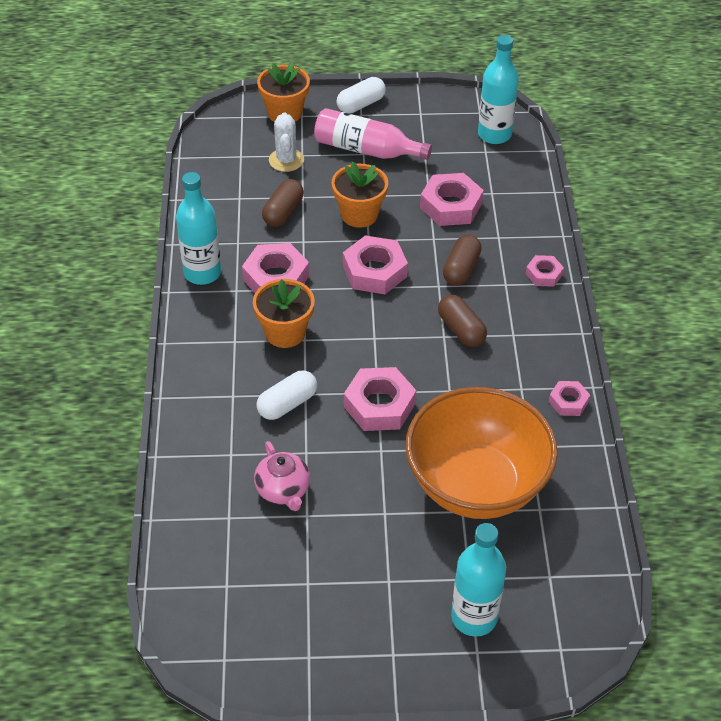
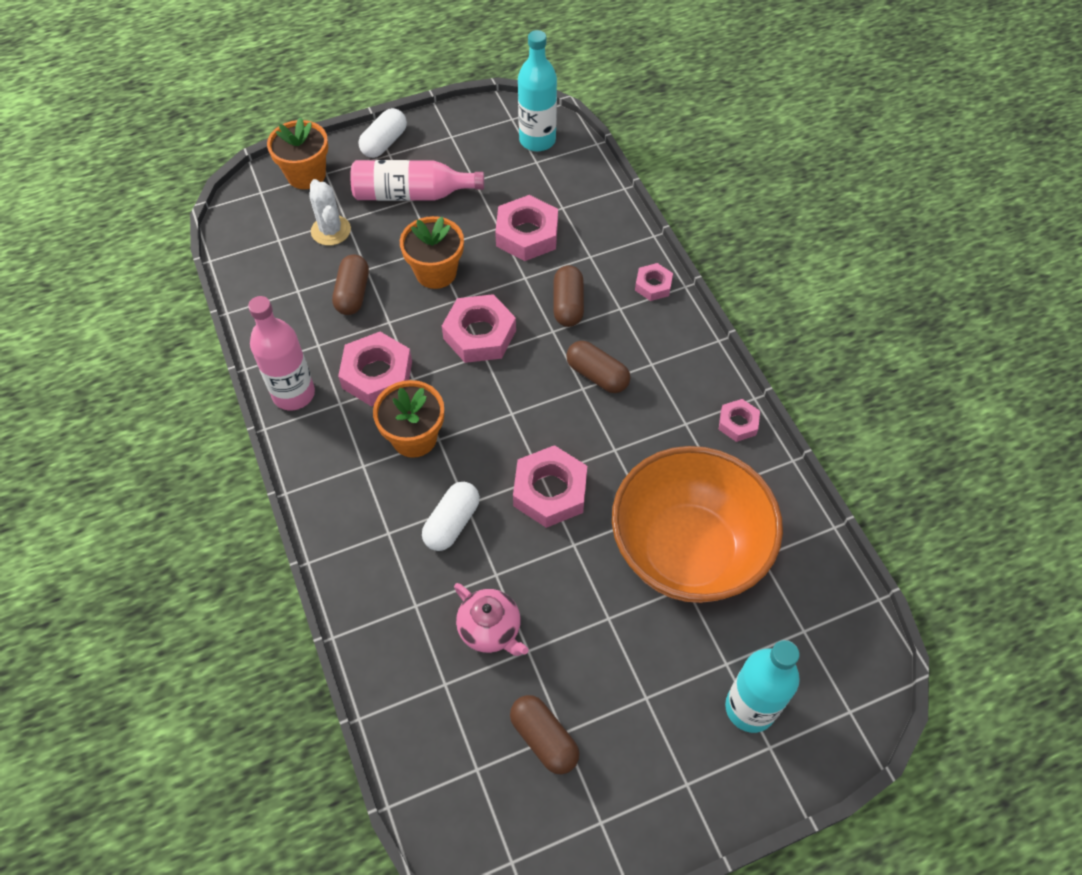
camera: 20 degrees left, 10 degrees up
(202, 273) = (293, 394): turquoise bottle -> pink bottle
(290, 582) = (544, 738): none -> brown capsule

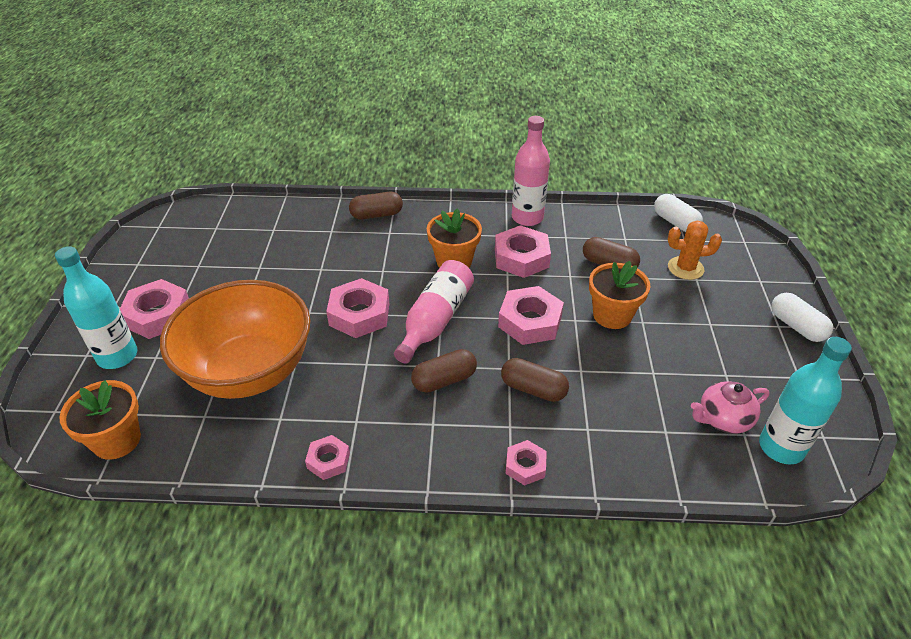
camera: 115 degrees right, 15 degrees down
(306, 175) = (760, 269): orange flower pot -> orange flower pot (117, 440)
(331, 230) = (685, 268): white cactus -> orange cactus
(412, 194) = (717, 326): pink bottle -> pink bottle (435, 320)
(452, 523) = (373, 260): white capsule -> white capsule (675, 222)
(490, 629) = (287, 256): pink teapot -> pink teapot (723, 419)
(527, 234) = (636, 390): pink nut -> pink nut (158, 315)
(544, 738) = (203, 257): brown capsule -> brown capsule (376, 215)

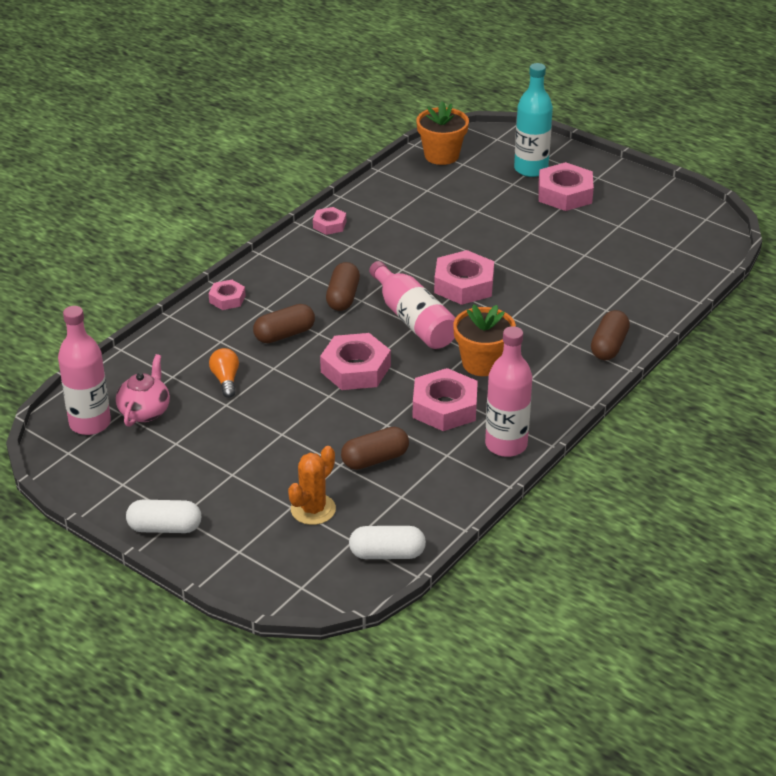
camera: 125 degrees right, 5 degrees down
(249, 372) = (452, 217): orange bowl -> none
(612, 315) = (309, 420): orange flower pot -> none
(628, 391) = (226, 380): none -> orange light bulb
(781, 447) = (90, 423): turquoise bottle -> pink bottle

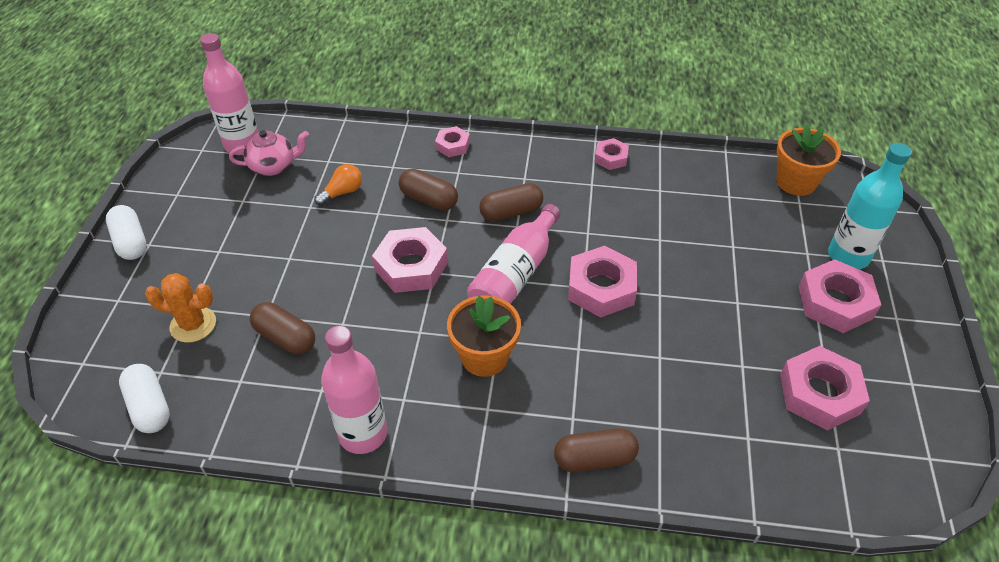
camera: 60 degrees right, 10 degrees up
(445, 407) = (394, 356): pink nut -> pink nut (819, 393)

